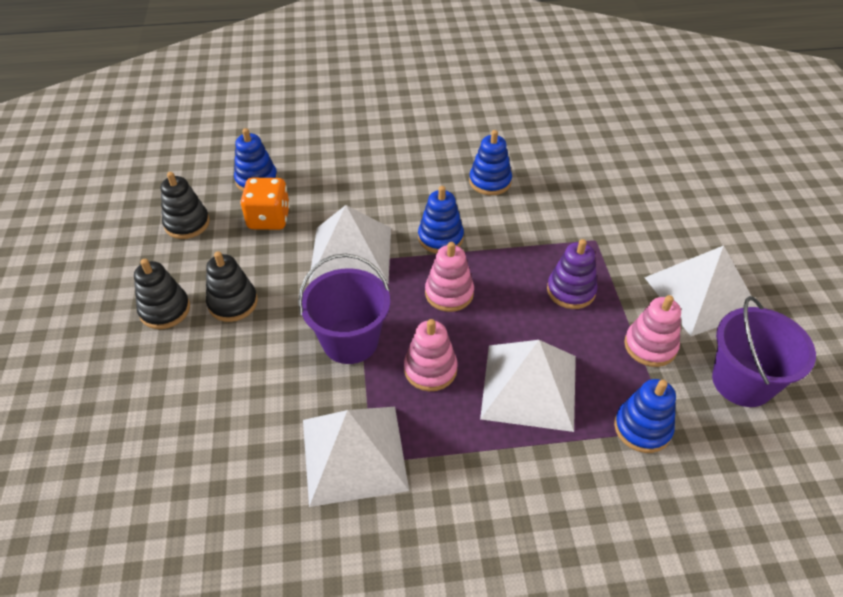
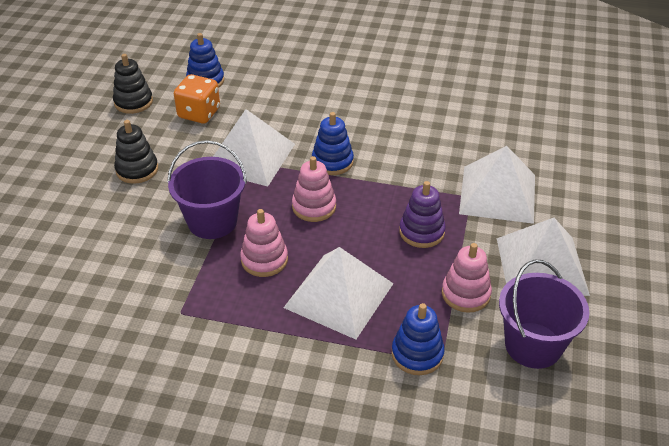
camera: 20 degrees right, 5 degrees down
(165, 310) = (84, 162): black stacking toy -> none
(354, 454) = (169, 303): white pyramid -> white pyramid (498, 194)
(490, 181) = (403, 127): blue stacking toy -> none

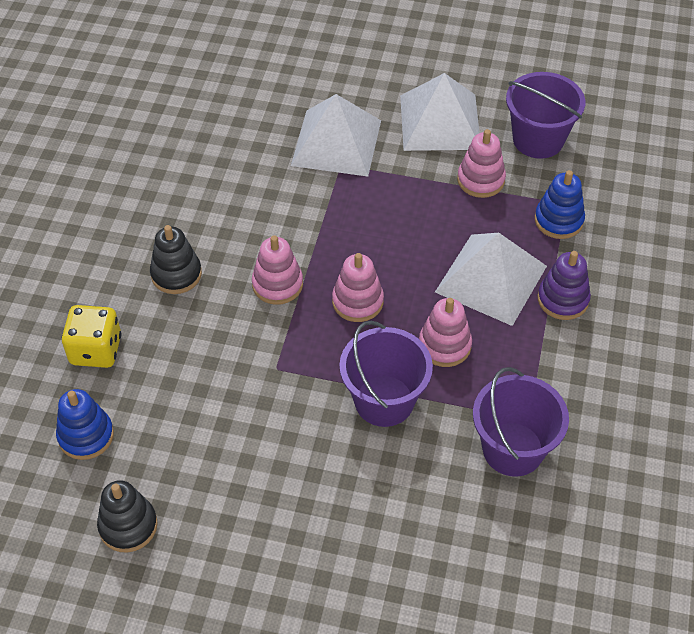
camera: 90 degrees left, 10 degrees up
(137, 170) = (285, 497): black stacking toy -> black stacking toy (176, 274)
(151, 300) = (512, 449): none -> purple bucket
(199, 113) = (165, 436): orange dice -> none
(250, 156) = (263, 369): white pyramid -> none
(275, 80) = (96, 350): none -> yellow dice
(332, 162) = (277, 284): blue stacking toy -> pink stacking toy
(421, 232) = (396, 208): purple stacking toy -> purple stacking toy (563, 299)

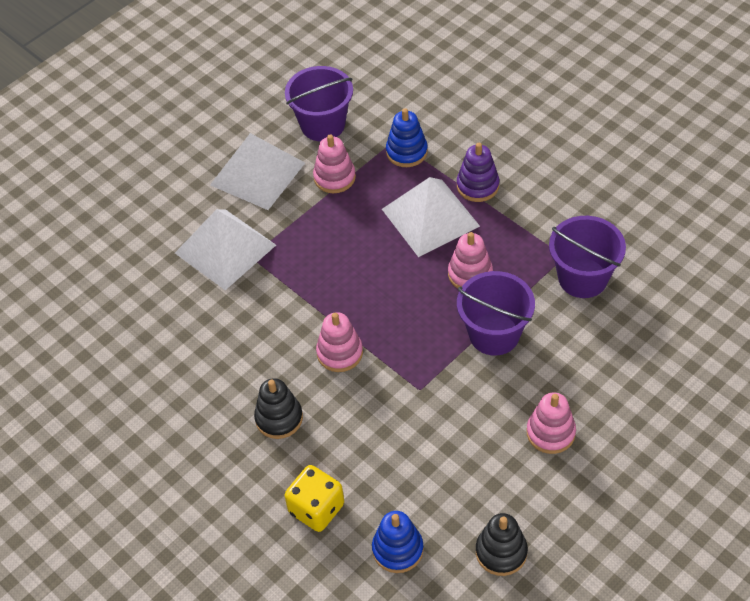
camera: 55 degrees left, 0 degrees up
(357, 301) = (393, 308): pink stacking toy -> pink stacking toy (550, 433)

